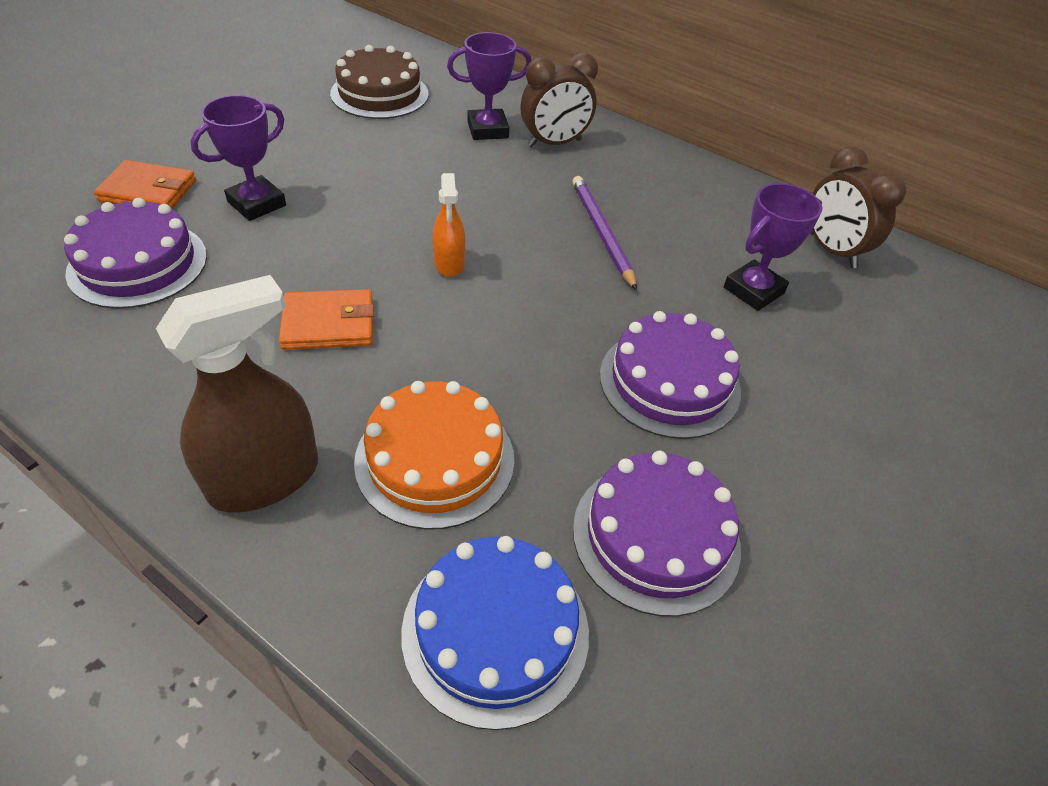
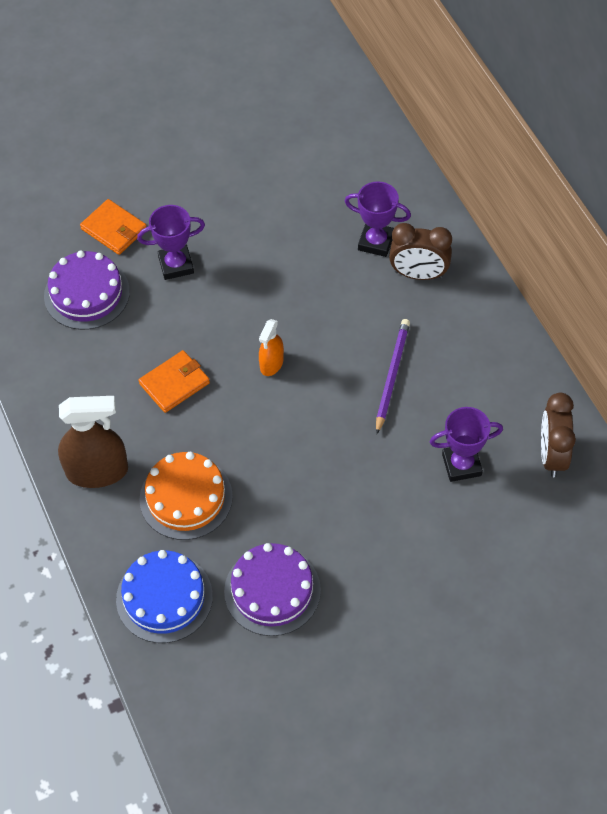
camera: 35 degrees right, 10 degrees up
(328, 324) = (174, 383): orange wallet -> orange wallet turned 60 degrees counterclockwise
(379, 94) = (316, 173): brown cake -> none
(669, 382) = (349, 507): purple cake -> none

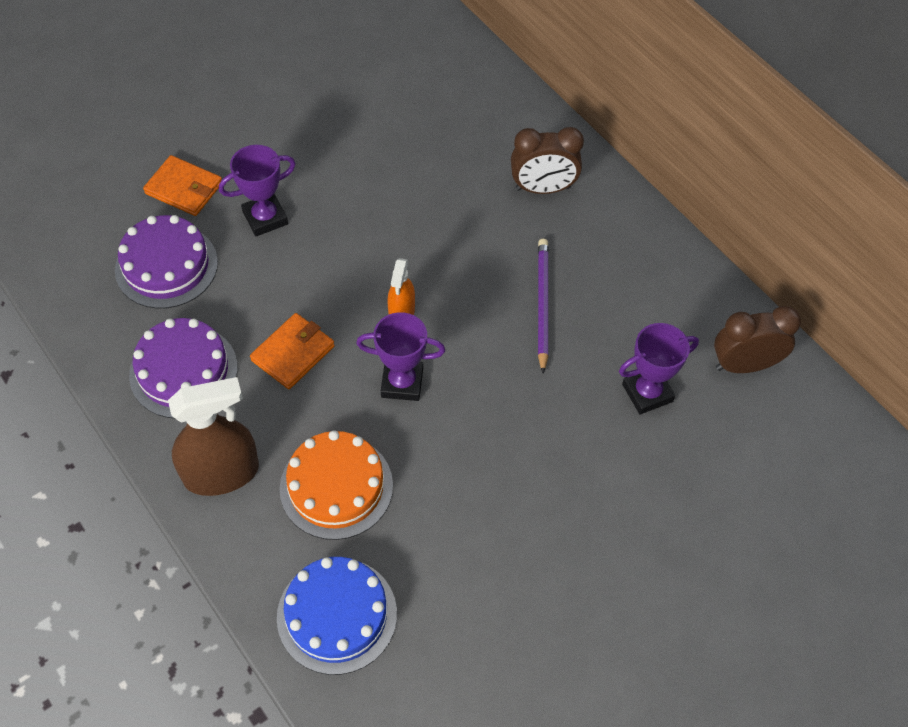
camera: 15 degrees left, 0 degrees up
(272, 590) = (466, 582): purple cake -> purple cake (183, 371)
(376, 242) = (486, 160): purple trophy -> purple trophy (402, 383)
(552, 455) = (744, 365): brown clock -> brown clock turned 90 degrees clockwise

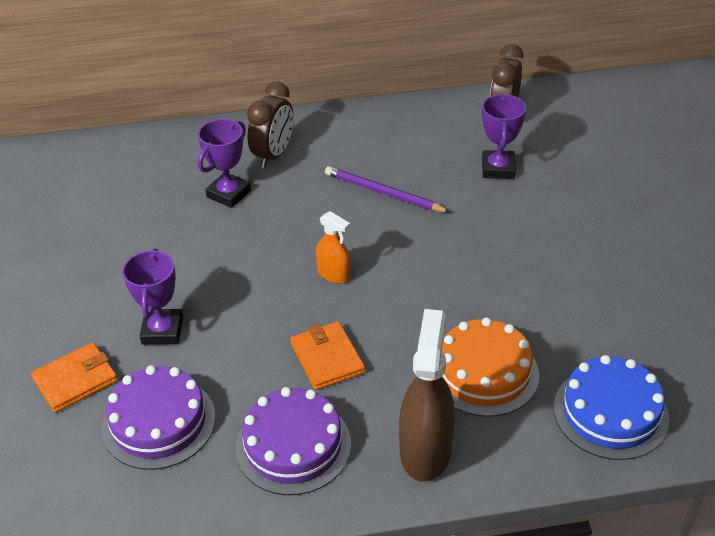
camera: 60 degrees left, 15 degrees down
(402, 383) = (405, 297): purple trophy -> purple trophy (229, 194)

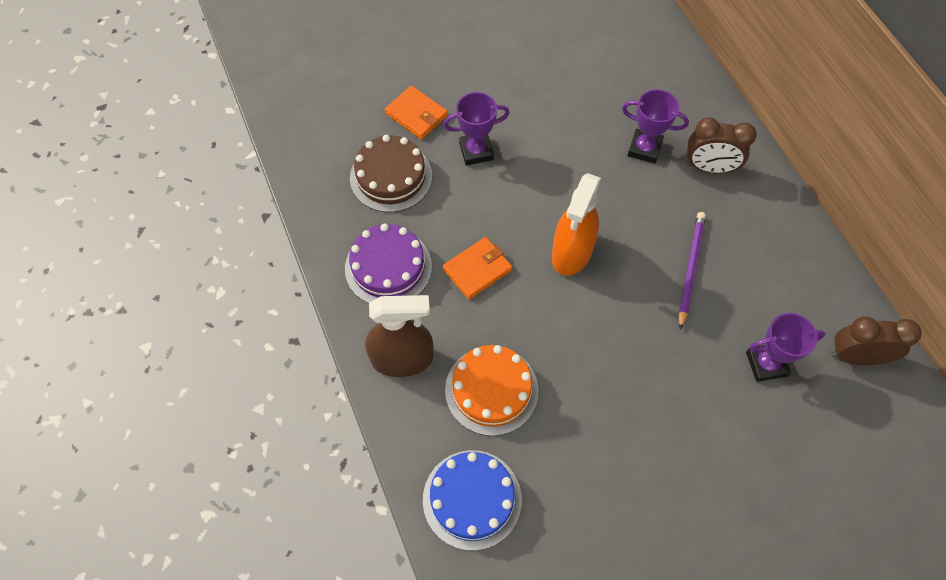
camera: 75 degrees right, 20 degrees up
(159, 422) = (391, 177): purple cake -> brown cake
(334, 274) = (572, 252): orange spray bottle -> orange spray bottle, size x1.81

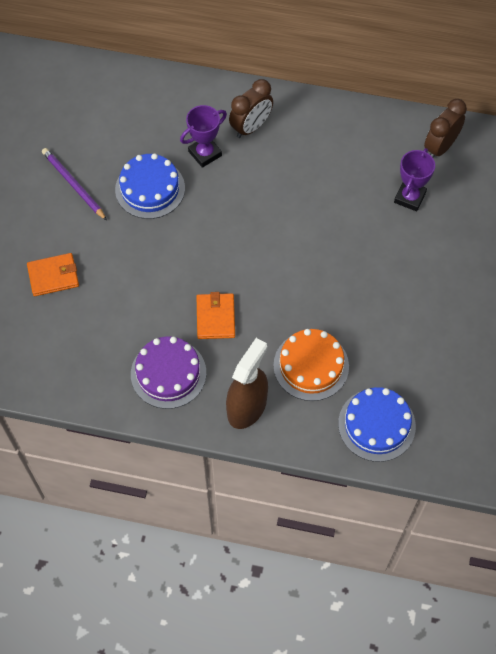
camera: 55 degrees left, 0 degrees up
(391, 177) = (94, 326): brown cake -> none
(476, 151) = (119, 257): purple trophy -> none
(567, 129) = (150, 188): none -> blue cake
(572, 252) = (248, 251): orange spray bottle -> none
(690, 268) = (314, 191): purple pencil -> purple pencil (73, 185)

